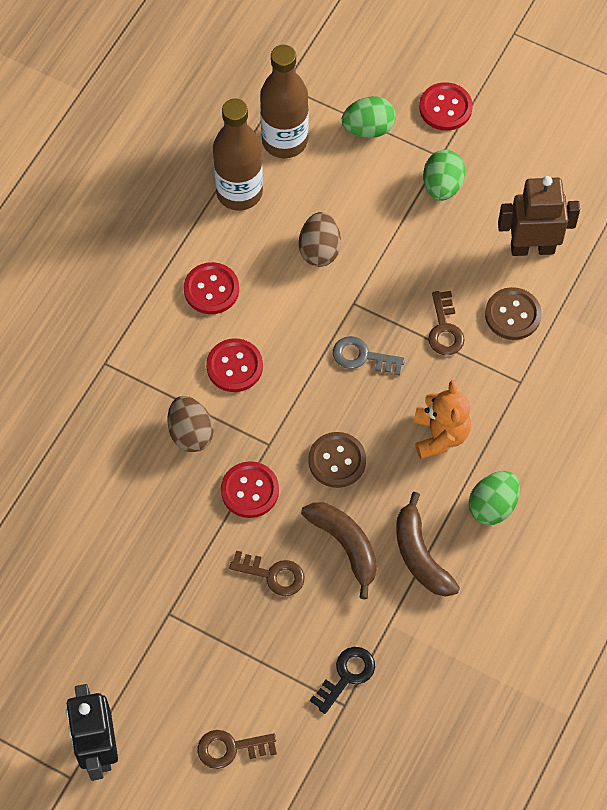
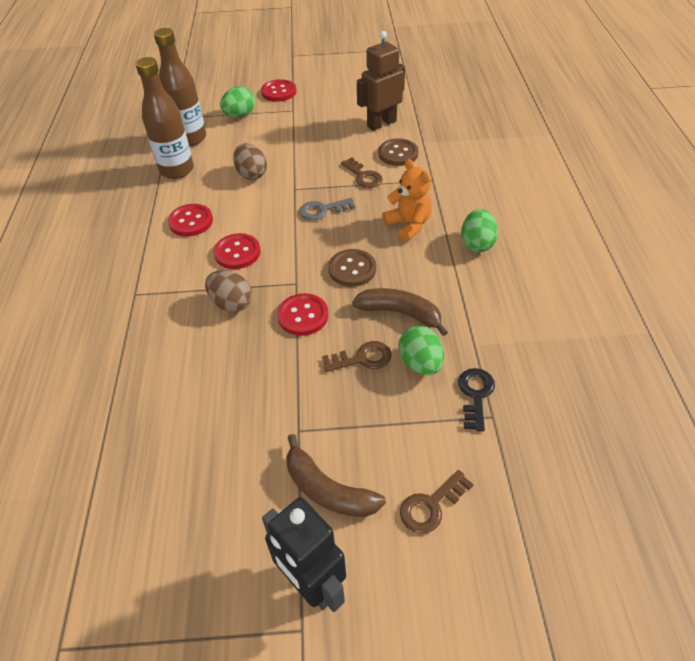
camera: 30 degrees left, 15 degrees down
(420, 555) = (457, 292): brown banana -> brown banana (327, 489)
(442, 186) = (305, 120): green egg -> green egg (420, 363)

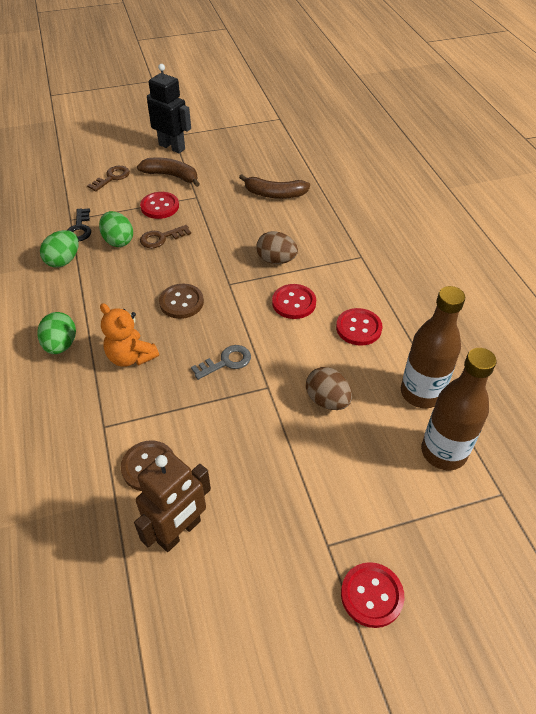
camera: 165 degrees right, 0 degrees up
(240, 115) = (404, 517): green egg -> green egg (63, 260)
(303, 316) = (214, 259): red button -> red button (160, 206)
(363, 176) = (189, 418): brown key -> none
(400, 313) = (135, 272): brown banana -> brown banana (274, 194)

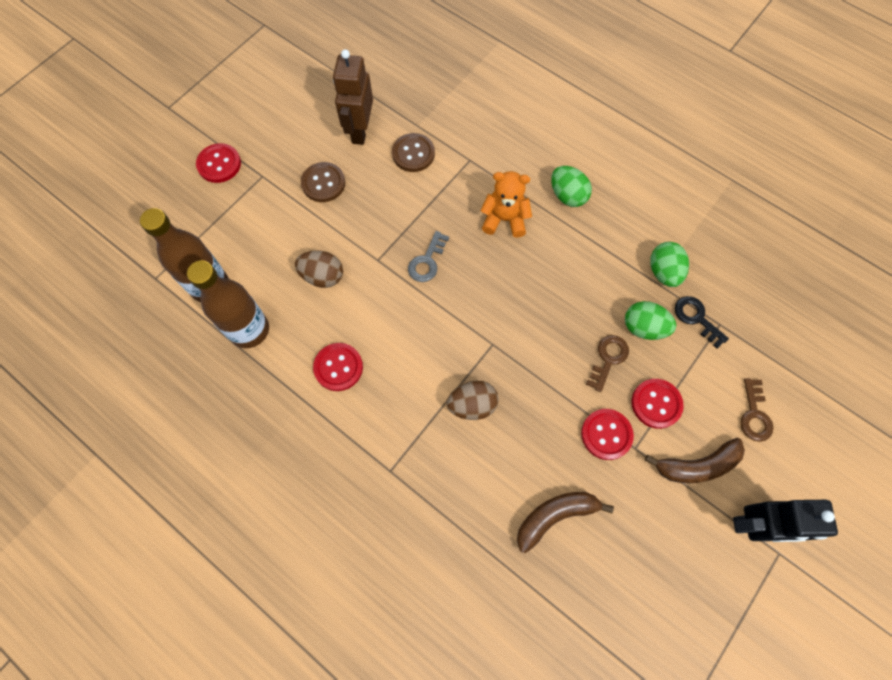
camera: 145 degrees right, 20 degrees up
(181, 302) = (515, 295): brown button -> brown button (323, 183)
(294, 303) = (416, 360): red button -> red button (606, 434)

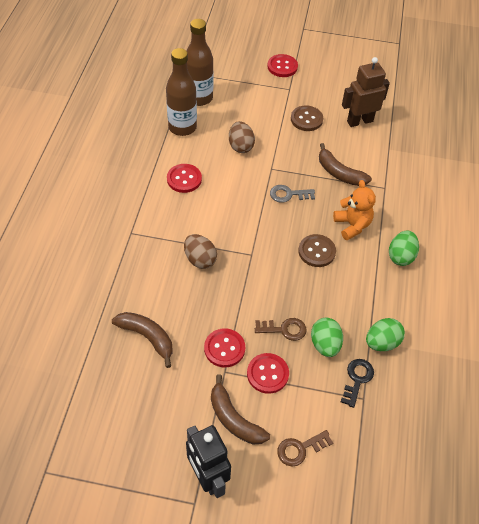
camera: 60 degrees right, 15 degrees down
(413, 154) = (364, 155): brown button -> brown button (316, 251)
(424, 192) = (339, 173): none -> brown banana

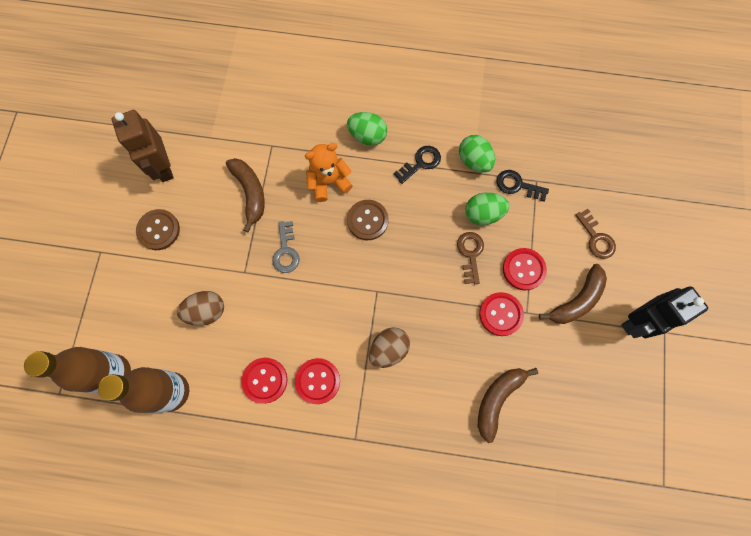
camera: 90 degrees left, 20 degrees up
(282, 67) = (54, 261): red button -> red button (317, 381)
(339, 173) = (250, 193): brown banana -> brown banana turned 60 degrees counterclockwise
(376, 296) = (420, 163): none -> black key

